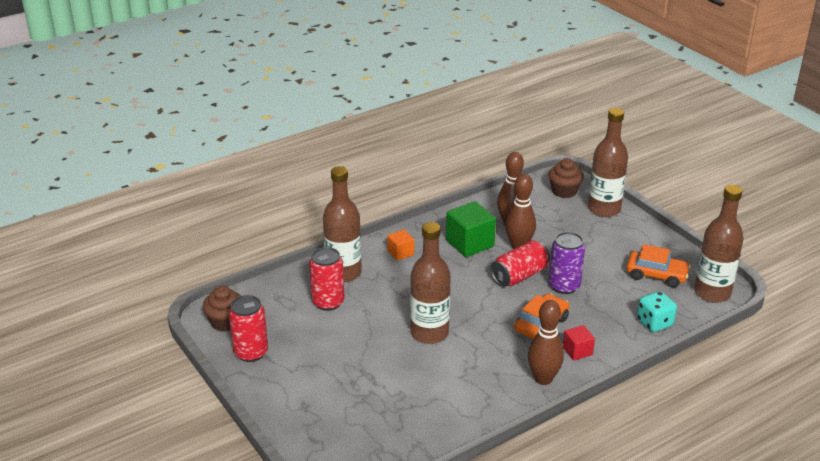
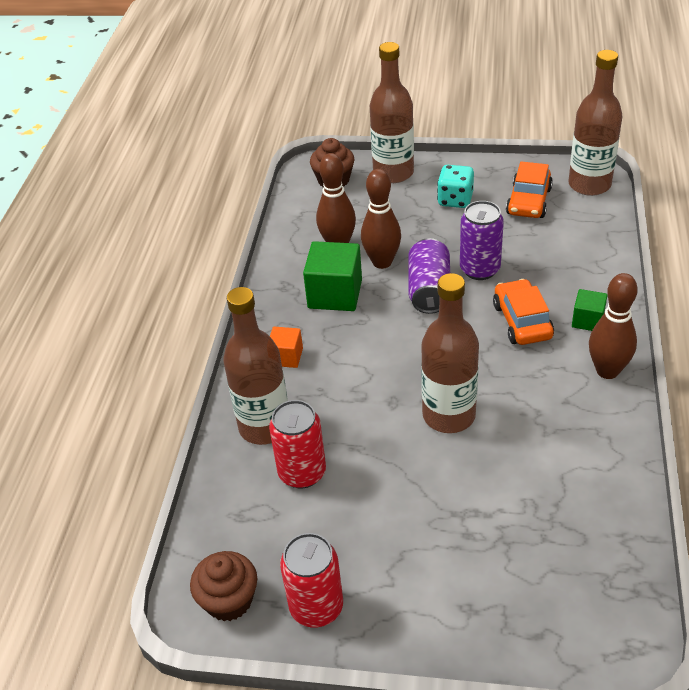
camera: 45 degrees left, 10 degrees up
(519, 276) = (429, 290): red can -> purple can
(577, 351) = (587, 320): red cube -> green cube
(654, 323) = (596, 245): turquoise dice -> turquoise dice (455, 200)
(656, 275) = (528, 201): orange car -> orange car turned 135 degrees clockwise

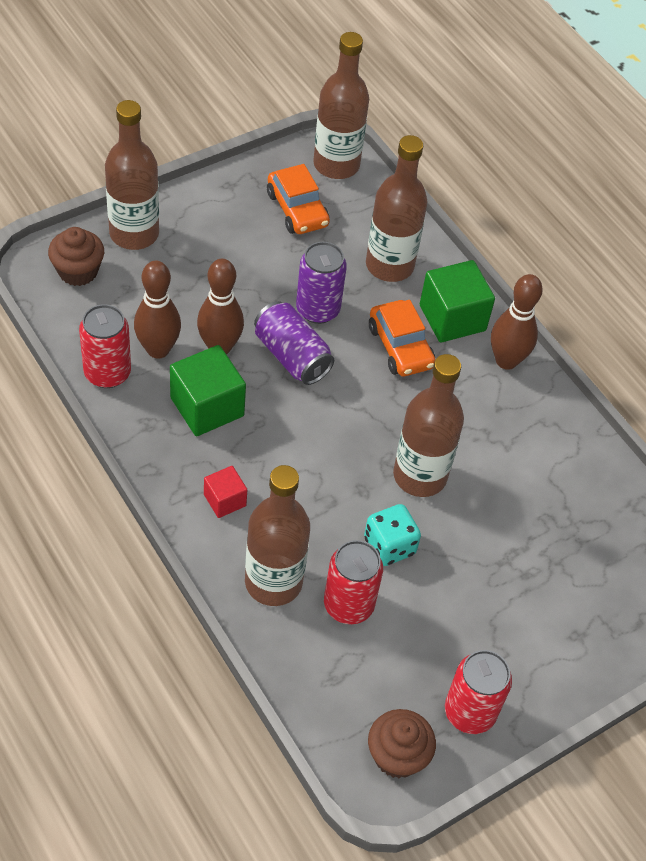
camera: 50 degrees left, 10 degrees up
(286, 357) = (225, 500): orange cube -> red cube
(290, 245) = (107, 373): none -> red can
(455, 200) = (226, 239): turquoise dice -> turquoise dice (389, 546)
(522, 321) = (400, 347): orange car -> orange car turned 150 degrees counterclockwise
(568, 264) = (389, 265): none -> brown bottle
(587, 320) = (452, 318): green cube -> green cube, size x1.80

